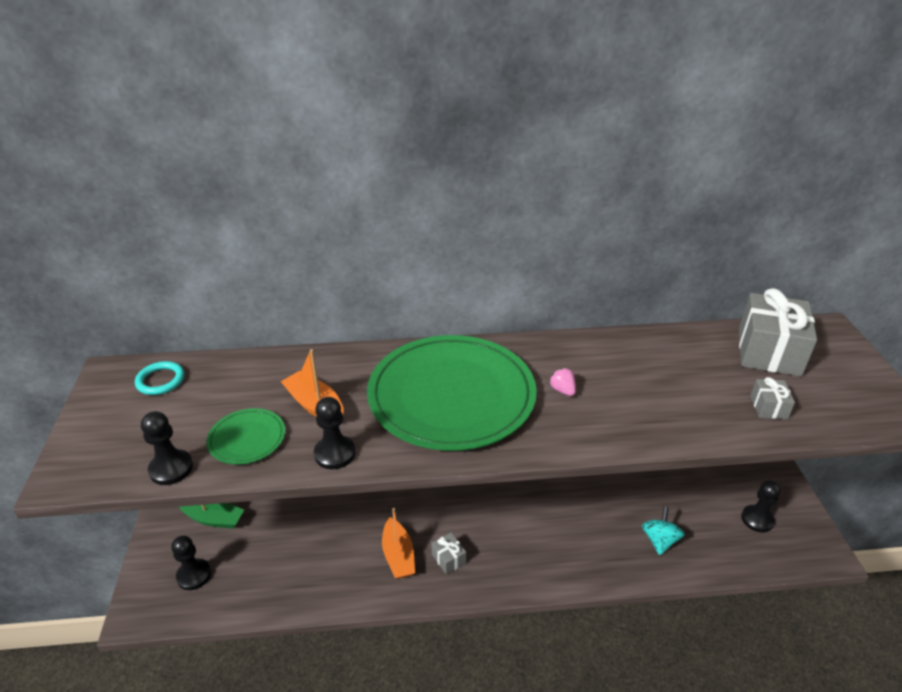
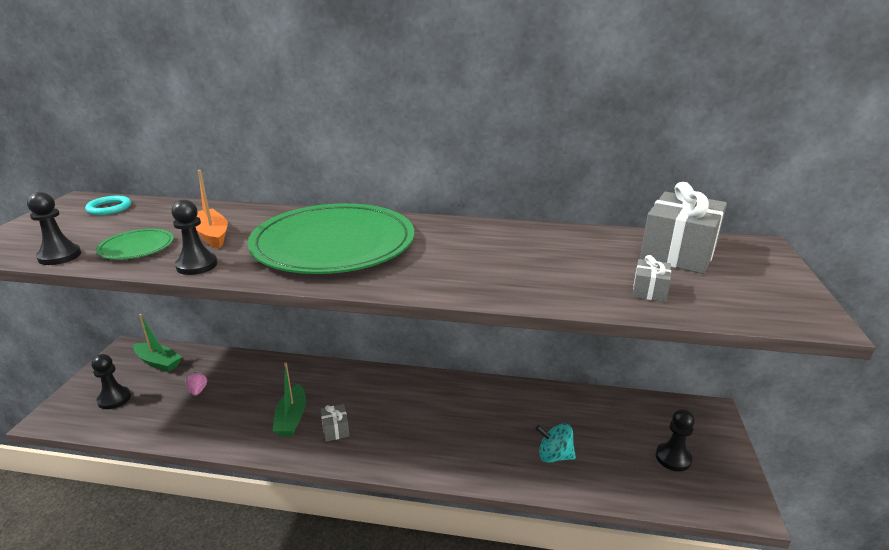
camera: 15 degrees right, 10 degrees down
(398, 555) = (291, 418): orange boat -> green boat
(562, 390) = (440, 253): pink strawberry -> pink strawberry (198, 390)
(659, 540) = (554, 456): turquoise spinning top -> turquoise spinning top turned 105 degrees counterclockwise

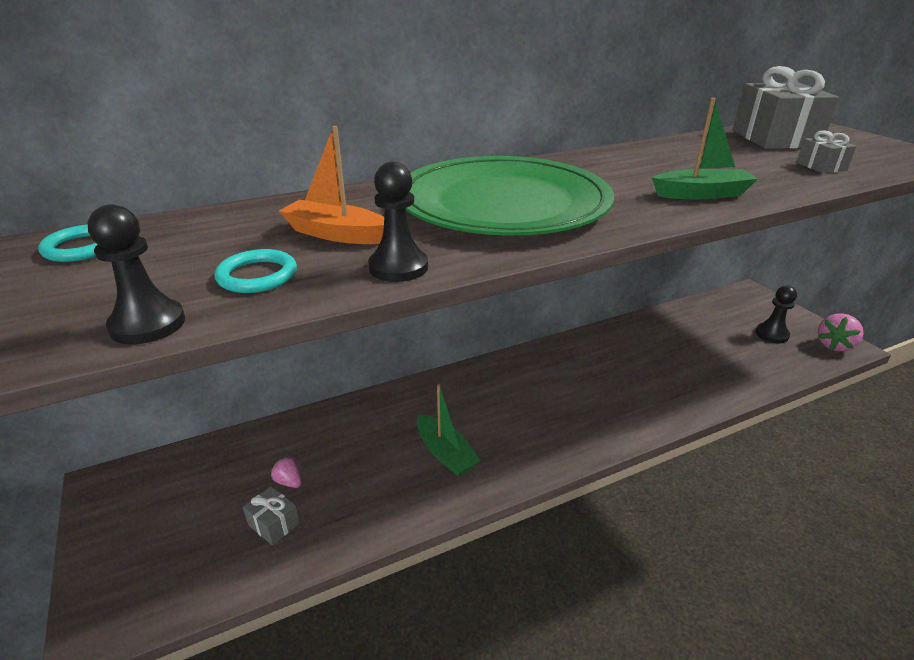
camera: 35 degrees left, 5 degrees up
(114, 399) = (176, 550): black pawn -> none
(136, 247) = (257, 276): green plate -> turquoise ring
(158, 362) = (182, 477): green boat -> green boat (701, 194)
(335, 429) = (505, 441): grey gift -> grey gift (274, 524)
(554, 456) = (703, 371): turquoise spinning top -> none
(730, 499) = (834, 345): none -> pink strawberry

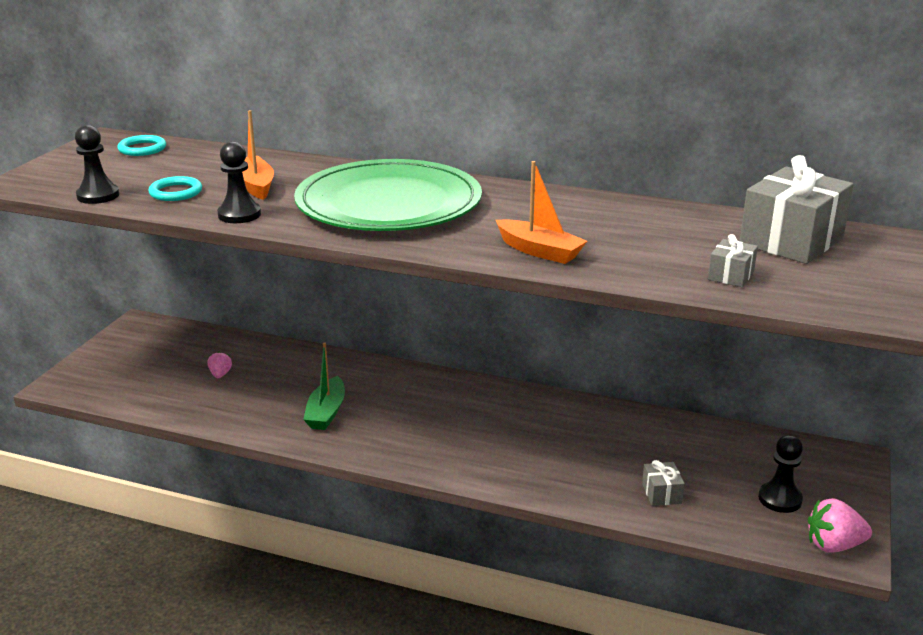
camera: 45 degrees right, 5 degrees down
(274, 524) = (182, 390): grey gift -> grey gift (661, 493)
(701, 194) = (539, 251): green boat -> orange boat

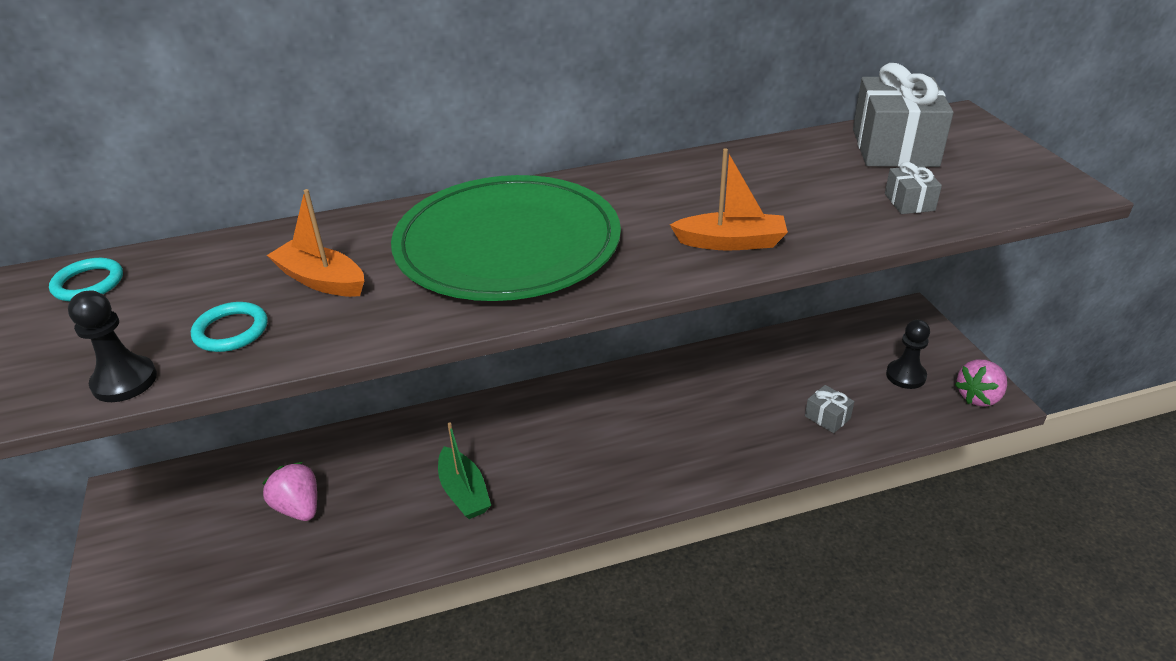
camera: 35 degrees left, 10 degrees up
(220, 374) = (299, 507): pink strawberry -> pink strawberry, size x1.73
(239, 215) = (361, 329): black pawn -> none

